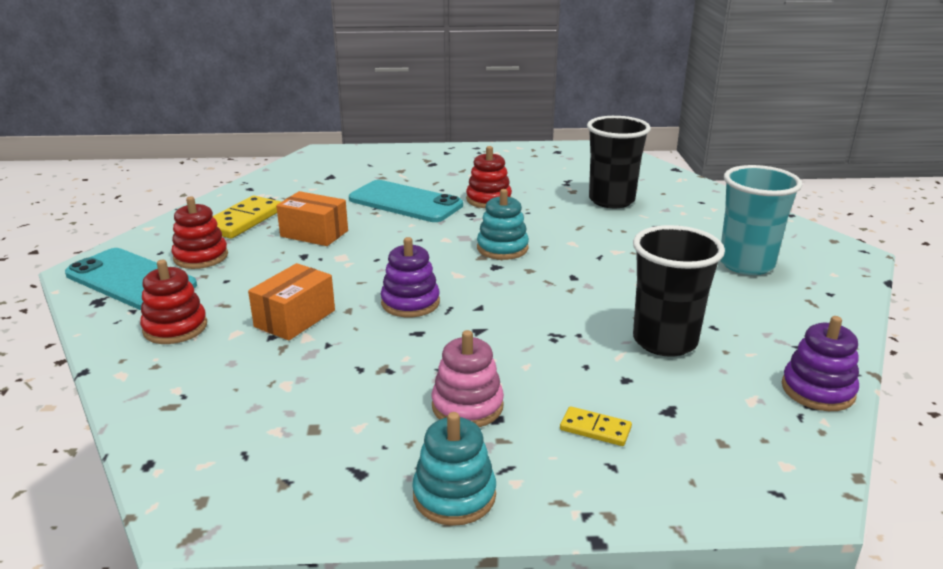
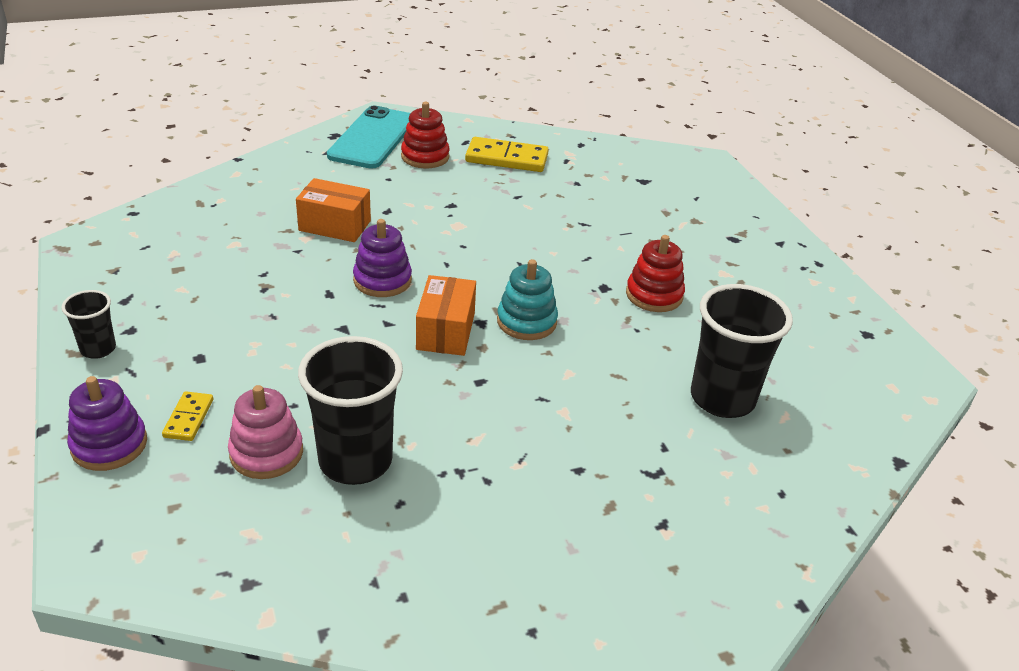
camera: 70 degrees right, 10 degrees up
(175, 328) = (305, 176): red stacking toy -> none
(314, 234) = (499, 200): orange box -> orange box (445, 331)
(405, 202) = (607, 239): turquoise phone -> none
(454, 495) = (98, 349): turquoise stacking toy -> black cup
(467, 406) = (215, 339): pink stacking toy -> pink stacking toy (266, 453)
(746, 264) = (585, 540): turquoise cup -> none
(817, 390) = (277, 593): purple stacking toy -> purple stacking toy (109, 445)

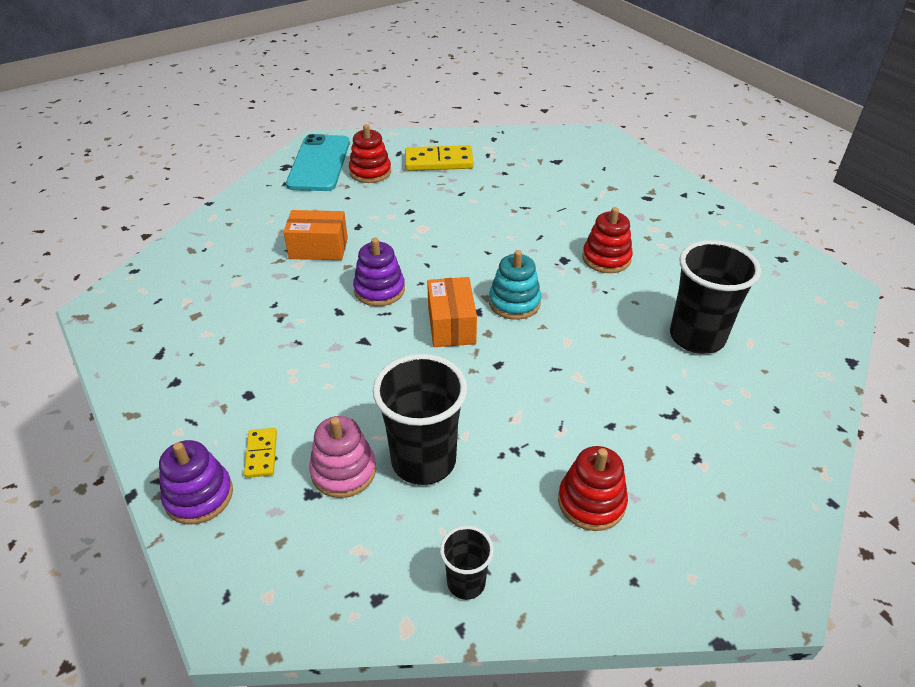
camera: 10 degrees left, 5 degrees up
(98, 349) = (152, 406): black cup -> black cup (466, 582)
(521, 542) = (591, 502): none -> red stacking toy

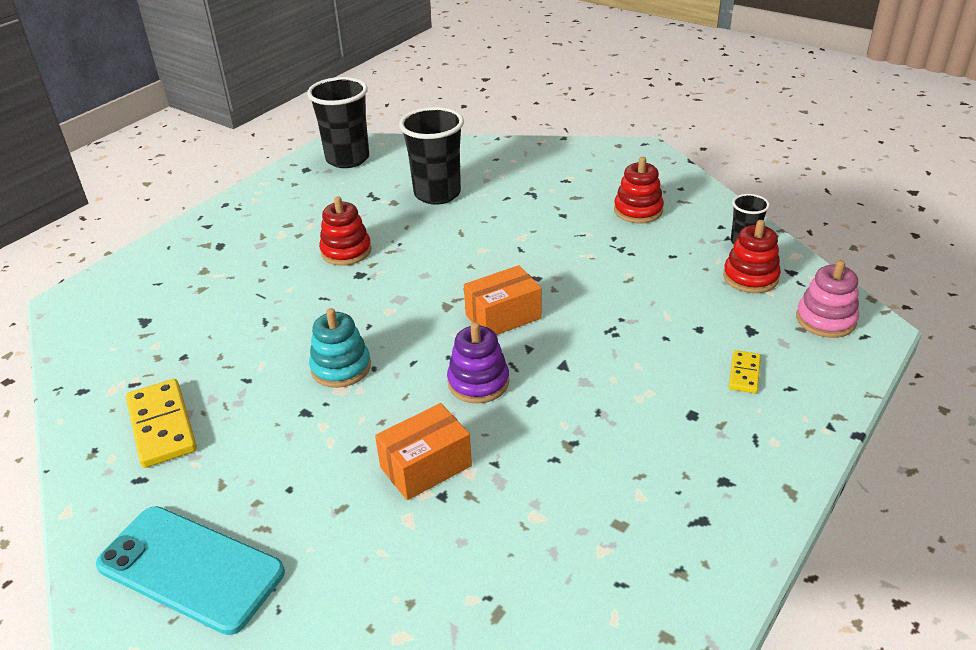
camera: 110 degrees left, 5 degrees down
(199, 496) = (815, 391): purple stacking toy -> none
(261, 454) = (744, 374): yellow domino -> yellow domino turned 45 degrees counterclockwise
(318, 248) = (426, 467): orange box -> orange box turned 75 degrees clockwise
(319, 163) = (191, 568): turquoise phone -> turquoise phone turned 45 degrees clockwise
(343, 471) = (715, 321): pink stacking toy -> pink stacking toy (825, 320)
(370, 172) = (208, 490): red stacking toy -> red stacking toy (750, 277)
(423, 461) = (669, 286): black cup -> black cup (347, 159)
(514, 303) = (446, 288): turquoise stacking toy -> turquoise stacking toy (341, 367)

